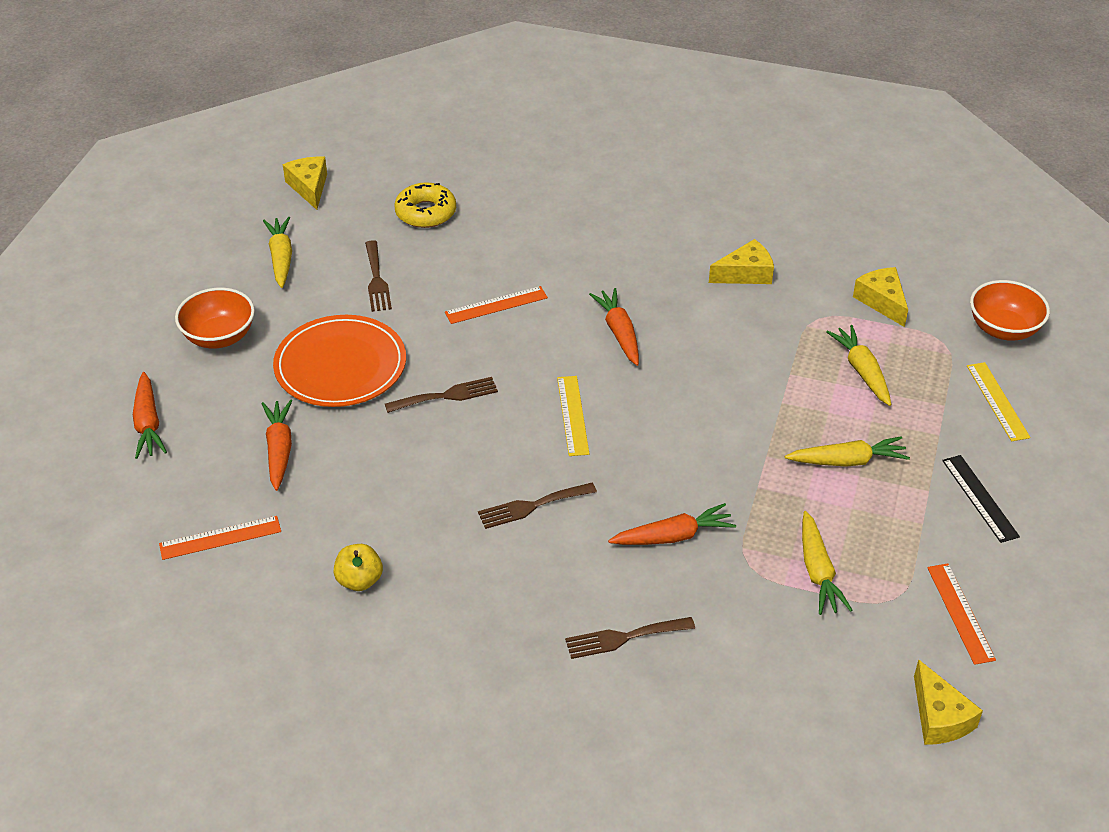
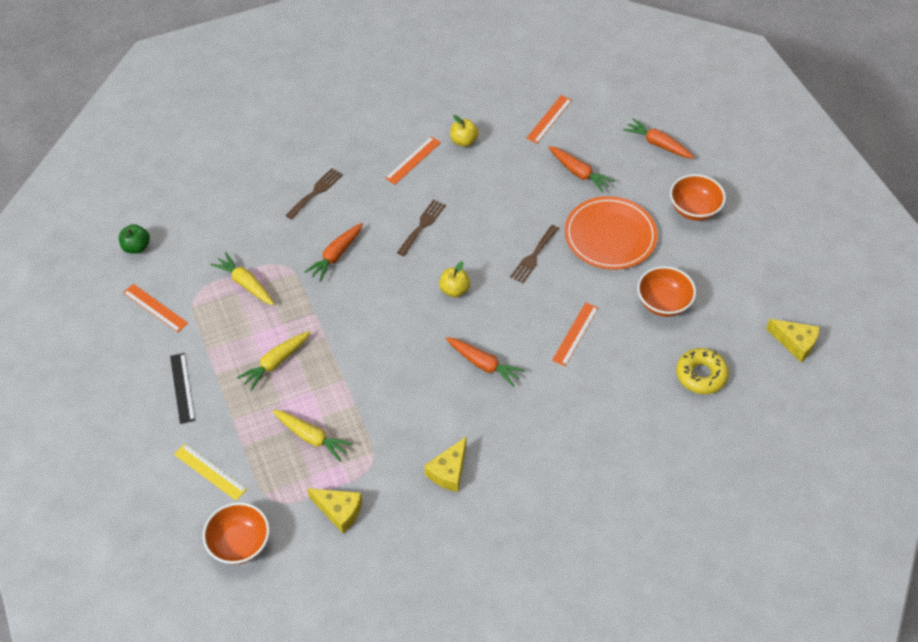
camera: 140 degrees right, 10 degrees up
(281, 258) = (735, 279): yellow carrot -> none
(376, 280) = (663, 303): brown fork -> orange bowl
(452, 598) = (413, 160): none -> orange ruler
(572, 415) = (454, 290): yellow ruler -> yellow apple
(939, 717) = (136, 247): yellow cheese -> green apple
(979, 498) = (182, 388): black ruler -> black ruler turned 45 degrees clockwise

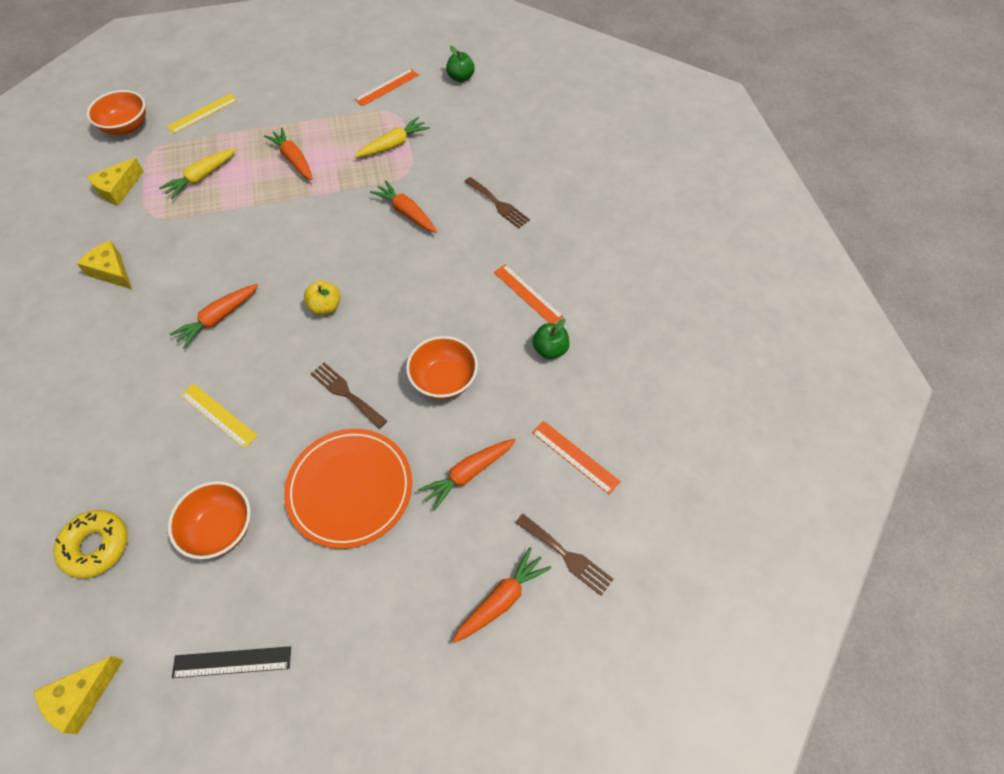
camera: 100 degrees right, 5 degrees up
(182, 388) = (294, 101): black ruler -> black ruler (232, 662)
(275, 363) = (293, 159): yellow carrot -> orange carrot
(422, 225) = (425, 290): brown fork -> brown fork (567, 556)
(463, 141) = (550, 349): yellow apple -> green apple
(575, 334) = (218, 415): orange ruler -> yellow ruler
(694, 209) = (363, 619): orange bowl -> orange bowl (444, 380)

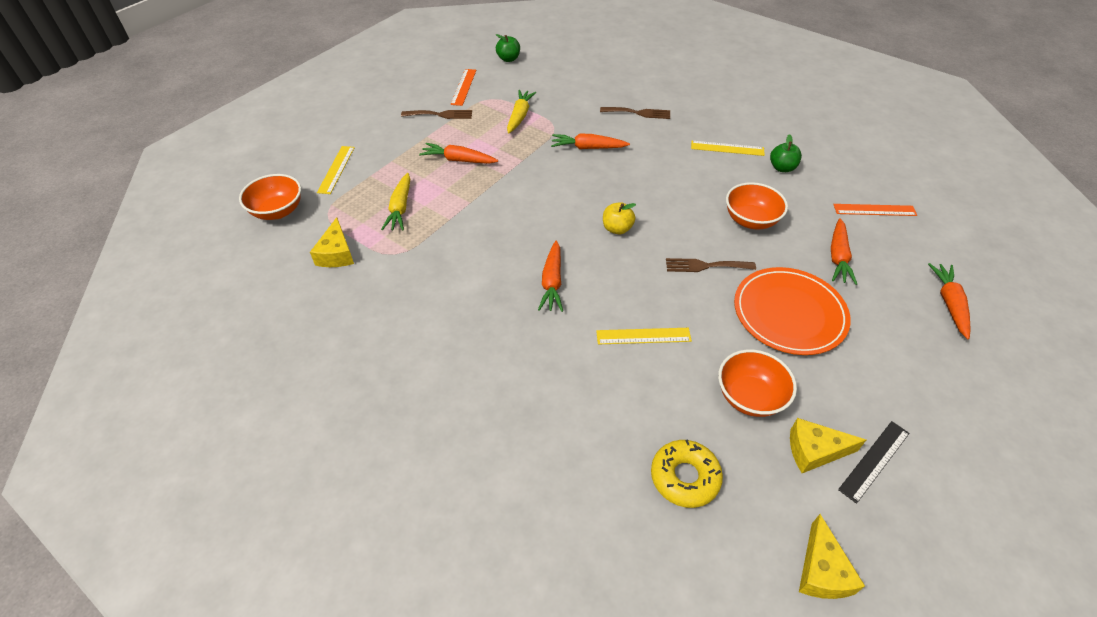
camera: 40 degrees left, 10 degrees down
(112, 271) = (417, 307): yellow cheese -> yellow cheese (814, 451)
(528, 294) = (727, 148): orange ruler -> yellow ruler
(567, 556) = (944, 258): brown fork -> brown fork (440, 115)

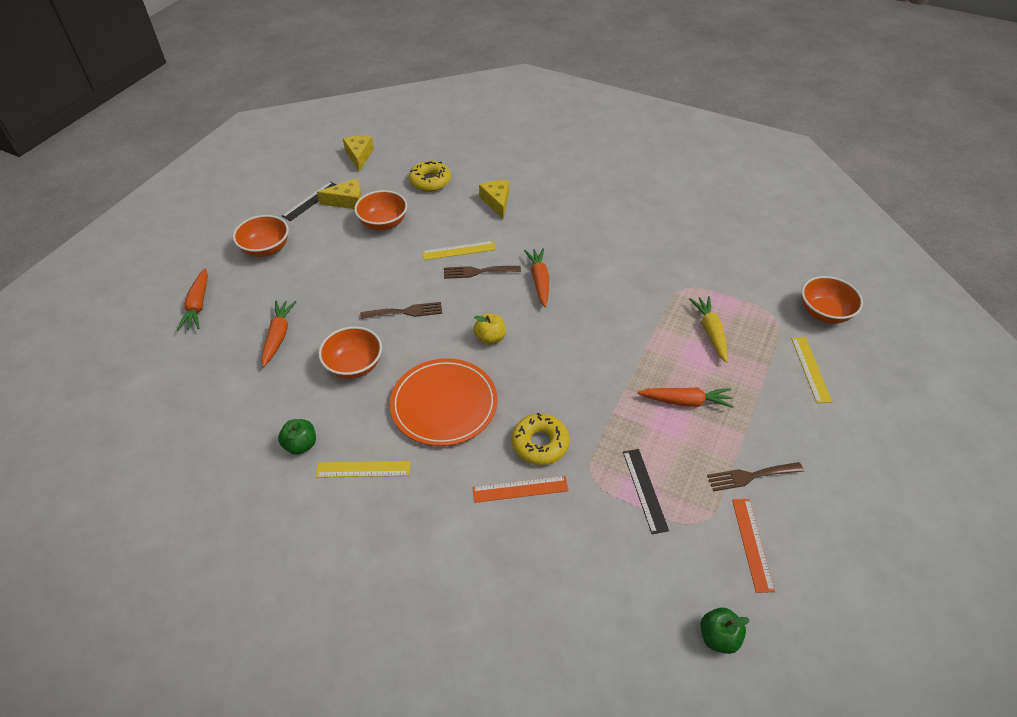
camera: 170 degrees right, 0 degrees up
(336, 254) = (735, 281): yellow cheese -> yellow cheese (497, 202)
(519, 116) = (644, 490): yellow carrot -> black ruler
(588, 148) = (540, 443): orange carrot -> yellow donut
(638, 113) = (481, 523): brown fork -> brown fork (478, 272)
(789, 313) = (340, 280): orange plate -> orange plate (444, 404)
(874, 210) = (215, 397): orange ruler -> orange ruler (520, 489)
(904, 374) = (266, 249): none -> orange bowl

